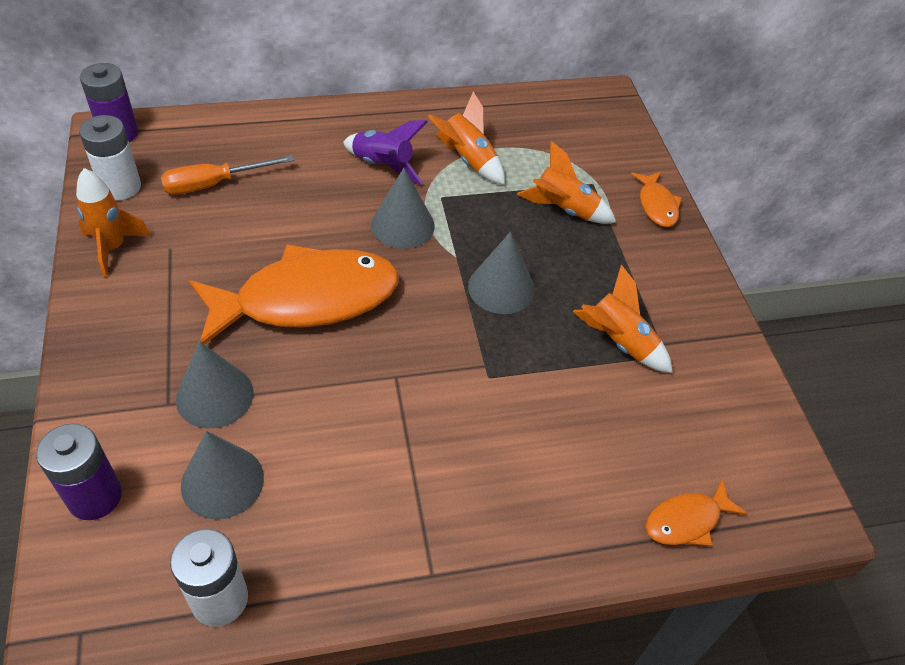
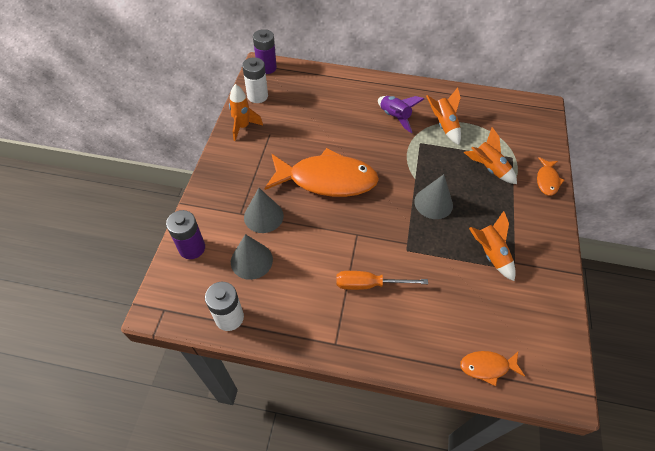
camera: 25 degrees right, 5 degrees up
(214, 184) = (303, 106): orange screwdriver -> orange screwdriver (369, 284)
(402, 225) = (392, 153): grey cone -> none

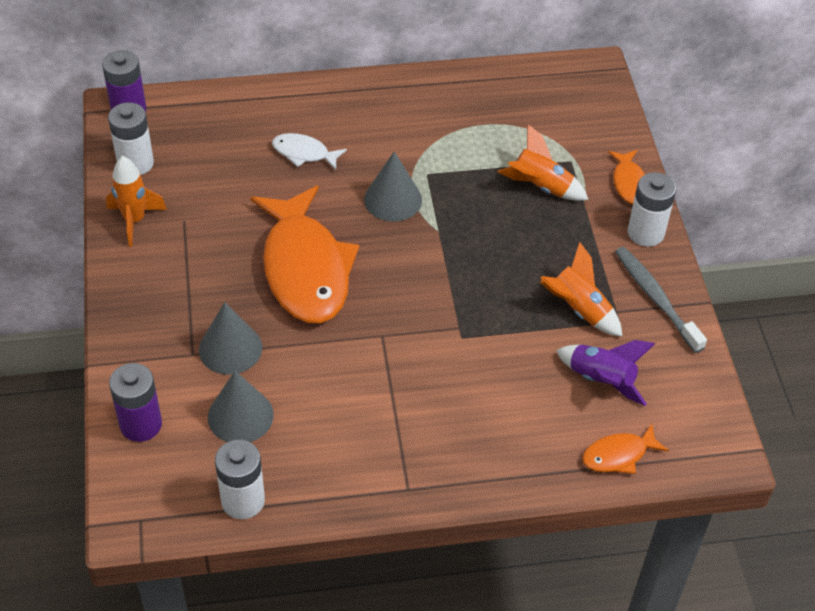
camera: 20 degrees left, 5 degrees down
(327, 180) = (305, 268): orange fish -> orange fish turned 90 degrees clockwise
(352, 113) = (304, 153): none -> white fish
(369, 284) = (425, 398): orange screwdriver -> none
(394, 117) = (373, 143): purple rocket -> purple rocket (601, 380)
(433, 203) = (477, 260): grey cone -> grey cone (393, 199)
(443, 126) = (454, 137): orange rocket -> none
(544, 261) = (655, 298): none -> grey toothbrush
(549, 215) = (645, 233): none -> white battery

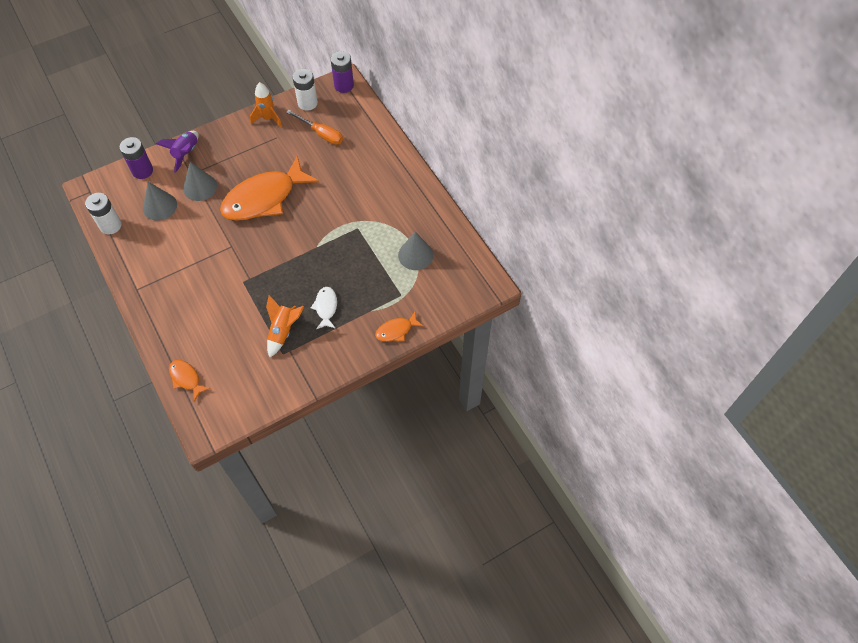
camera: 70 degrees right, 10 degrees up
(214, 164) = (321, 134): none -> orange screwdriver
(304, 153) = (347, 168): white fish -> white fish (326, 307)
(393, 199) = (330, 219): grey cone -> grey cone (415, 255)
(540, 187) = (371, 286): orange rocket -> none
(601, 380) = (235, 356): purple rocket -> purple rocket (186, 154)
(645, 233) = (358, 350): white battery -> none
(655, 298) = (307, 368): grey toothbrush -> none

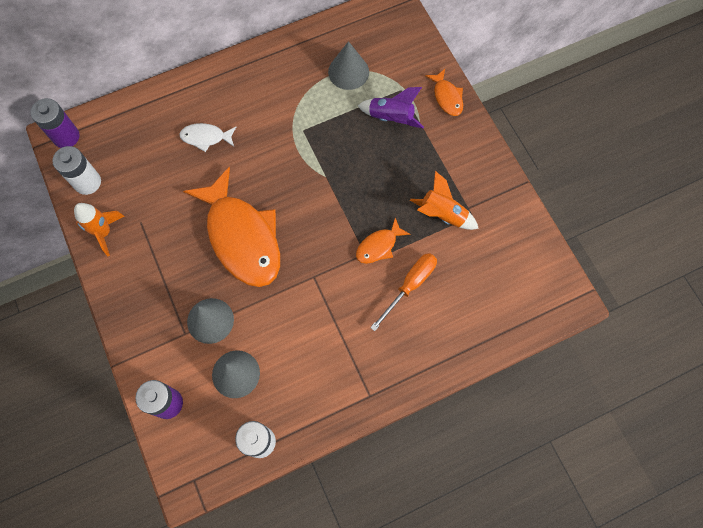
camera: 85 degrees left, 10 degrees up
(186, 154) = (147, 342): purple rocket -> purple rocket (391, 118)
(186, 378) = (502, 324): orange fish -> orange fish (379, 246)
(321, 134) = (146, 166): orange screwdriver -> orange screwdriver (410, 285)
(326, 307) = (412, 167): white fish -> white fish (206, 137)

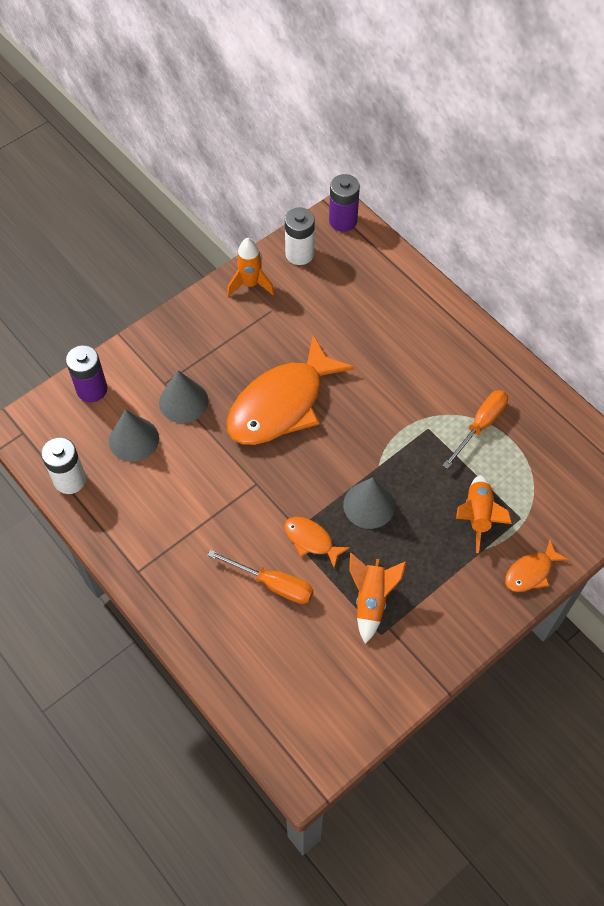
camera: 75 degrees right, 10 degrees down
(206, 137) = (385, 339): white fish -> none
(313, 92) = (480, 426): none -> orange screwdriver
(348, 72) = (522, 455): grey cone -> grey cone (369, 505)
(391, 118) = (478, 516): purple rocket -> orange rocket

